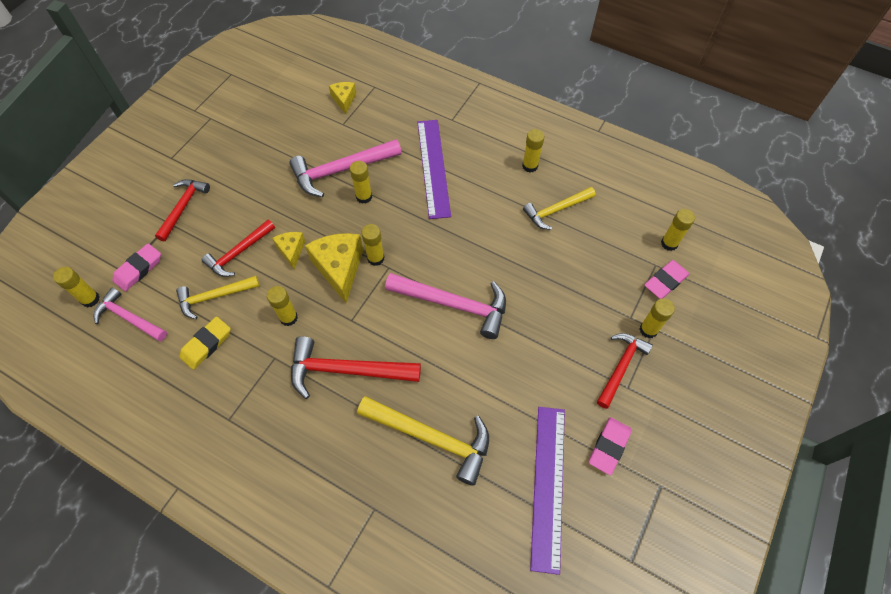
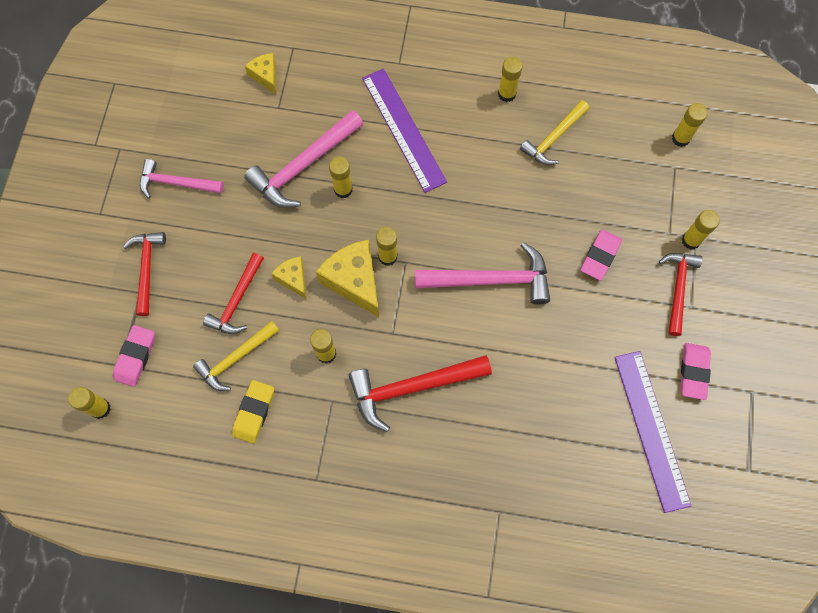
camera: 20 degrees left, 10 degrees up
(129, 318) = (155, 414): pink hammer -> pink hammer (176, 183)
(431, 437) = (524, 424): yellow hammer -> none
(665, 281) = (690, 182): pink eraser -> pink eraser (600, 256)

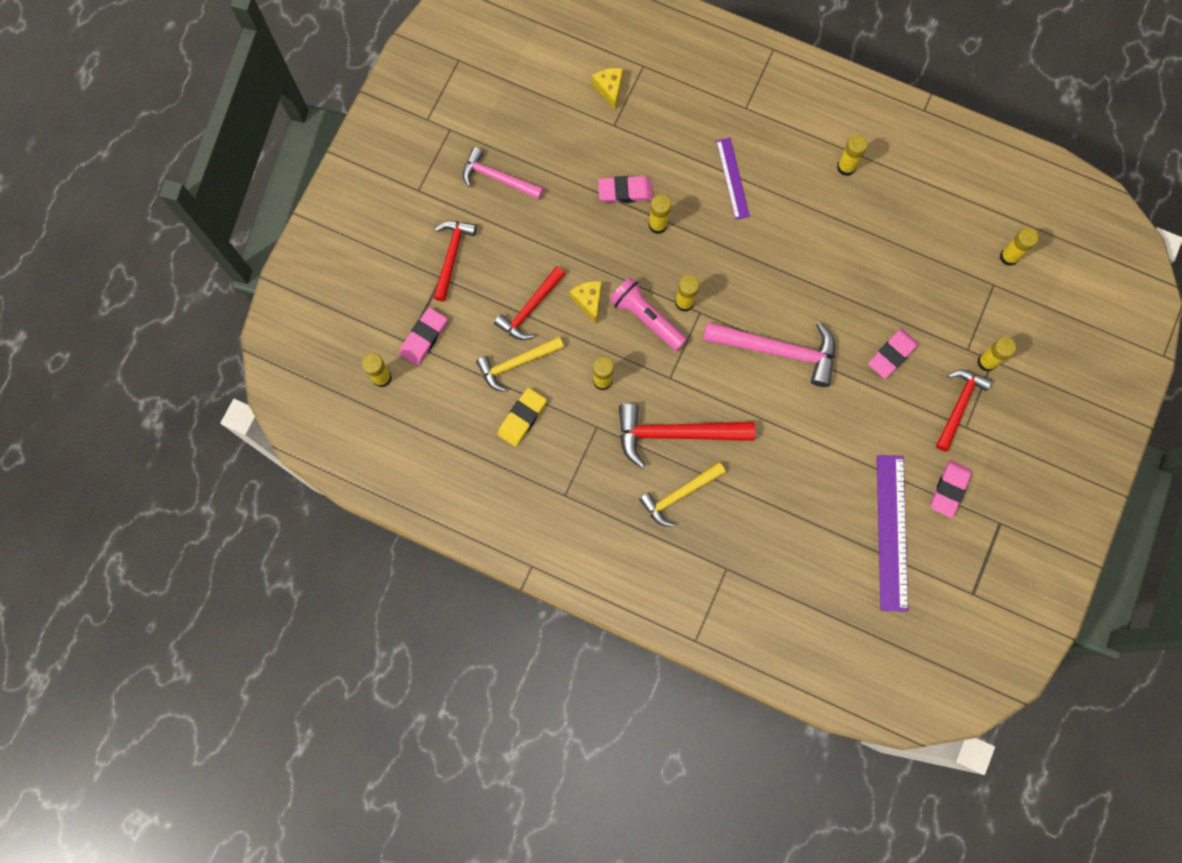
camera: 15 degrees right, 5 degrees up
(304, 166) = (625, 191): pink hammer -> pink eraser
(354, 281) = (646, 318): yellow cheese -> pink flashlight
(403, 129) = (732, 178): purple ruler -> purple ruler, size x0.59
(554, 138) = (880, 225): yellow hammer -> yellow hammer (679, 495)

